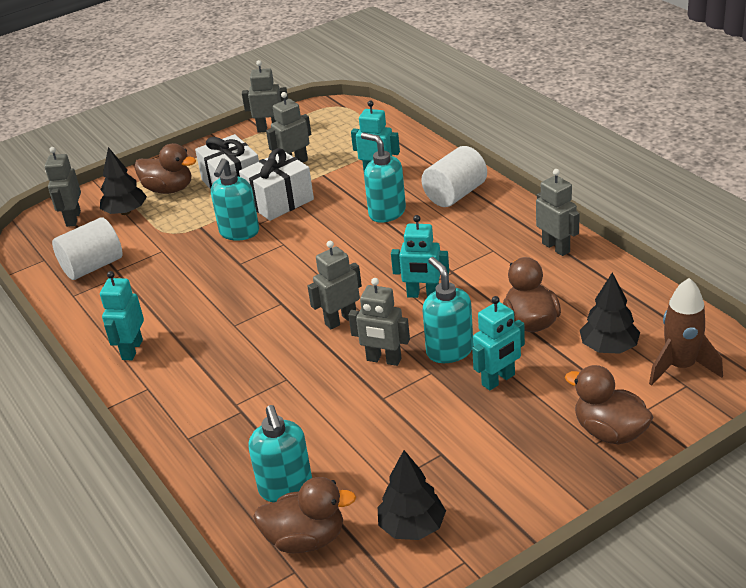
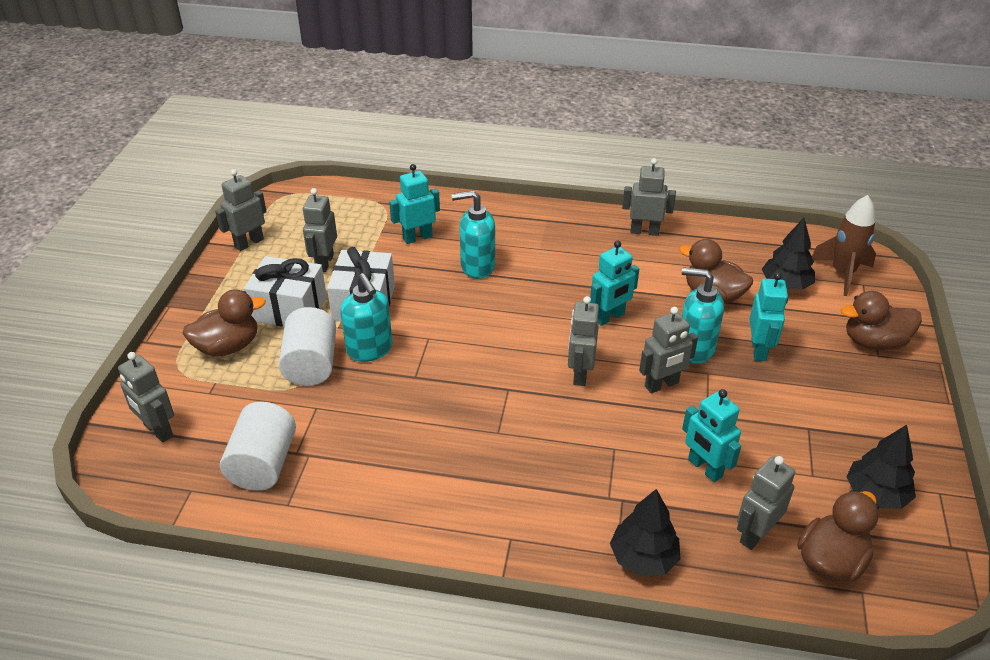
camera: 50 degrees left, 5 degrees up
(125, 212) = (213, 392): black tree -> black tree (643, 558)
(132, 350) = (438, 515): turquoise robot -> turquoise robot (704, 468)
(286, 488) = (755, 534): turquoise soap dispenser -> grey robot
(455, 194) = (509, 226): white cylinder -> white cylinder (311, 364)

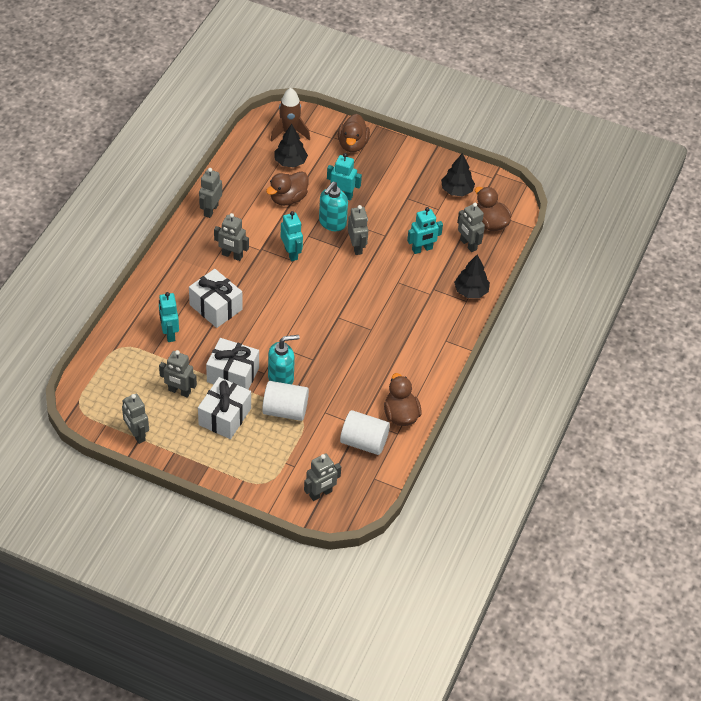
camera: 80 degrees left, 10 degrees up
(228, 347) = (253, 454): brown duck -> brown duck (400, 415)
(477, 266) = (216, 307): turquoise soap dispenser -> white gift
(580, 374) = (336, 281): grey robot -> grey robot (232, 255)

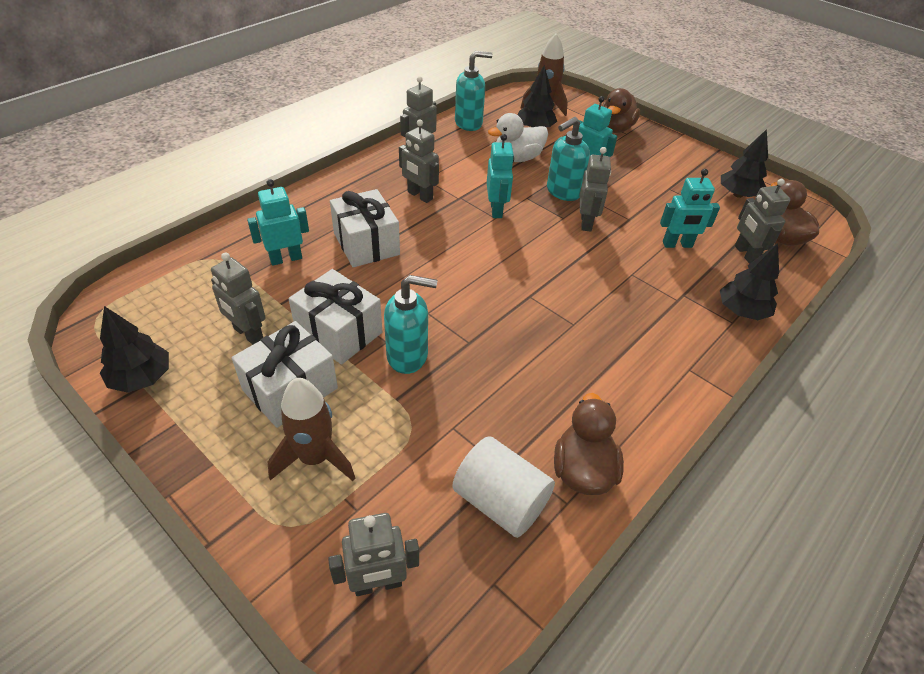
camera: 20 degrees right, 5 degrees down
(136, 434) = (141, 378): grey robot -> black tree
(169, 333) = (286, 259): turquoise robot -> turquoise robot turned 60 degrees clockwise
(236, 171) = (469, 123): none -> turquoise soap dispenser
(260, 448) = (315, 458): none -> brown rocket
(285, 410) = (389, 406): white cylinder -> none
(288, 198) = (517, 158): brown duck -> white duck

